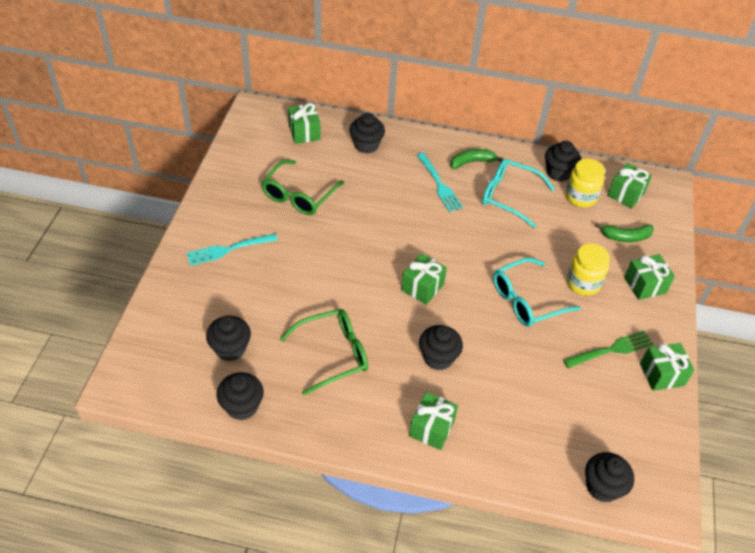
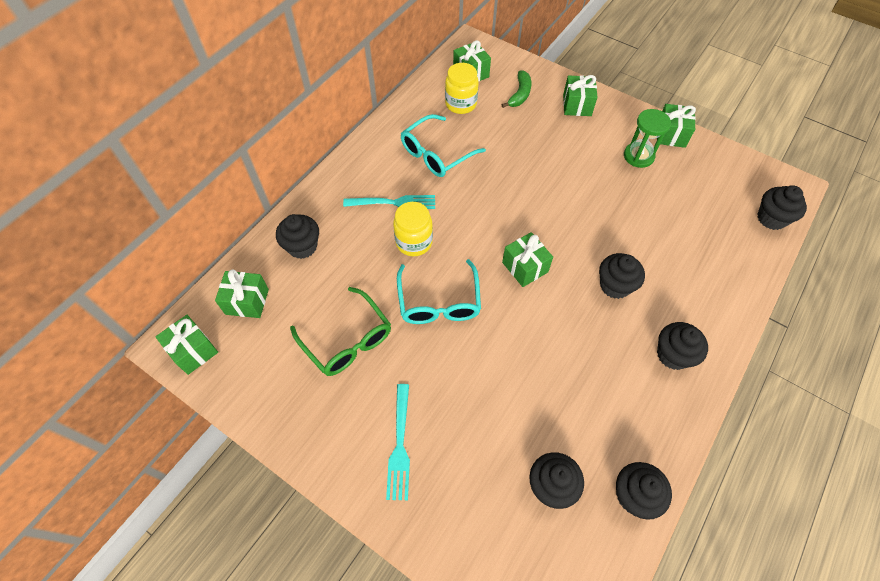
camera: 65 degrees left, 10 degrees up
(333, 354) = (587, 378): green glasses -> none
(431, 428) = (694, 320): green gift -> green gift (193, 351)
(472, 162) = (377, 164): green banana -> none
(526, 300) = (567, 191): turquoise glasses -> turquoise glasses (439, 302)
(558, 173) = (423, 106): black cupcake -> black cupcake (673, 355)
(583, 283) = (561, 144): yellow jar -> yellow jar (414, 242)
(610, 350) = (638, 156): green fork -> green hourglass

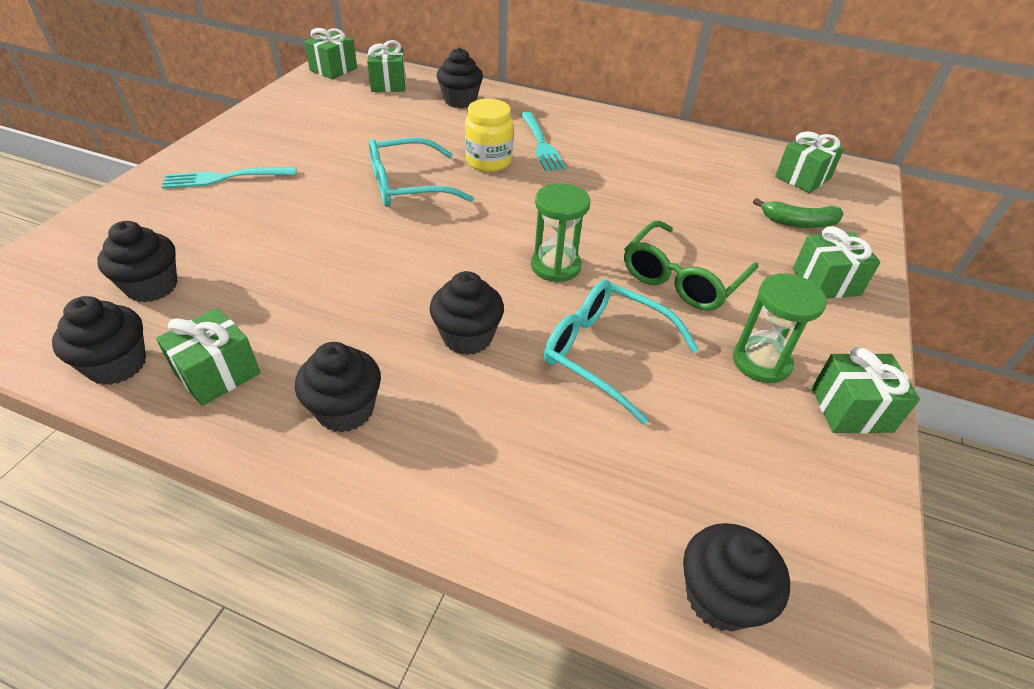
camera: 75 degrees right, 15 degrees down
(347, 340) = (350, 136): green glasses -> green glasses (682, 278)
(436, 154) = (634, 164): turquoise glasses -> turquoise glasses (605, 353)
(461, 104) = (736, 175): yellow jar -> none
(525, 267) = (476, 246): green gift -> green gift (217, 373)
(550, 227) = (555, 266): none -> green hourglass

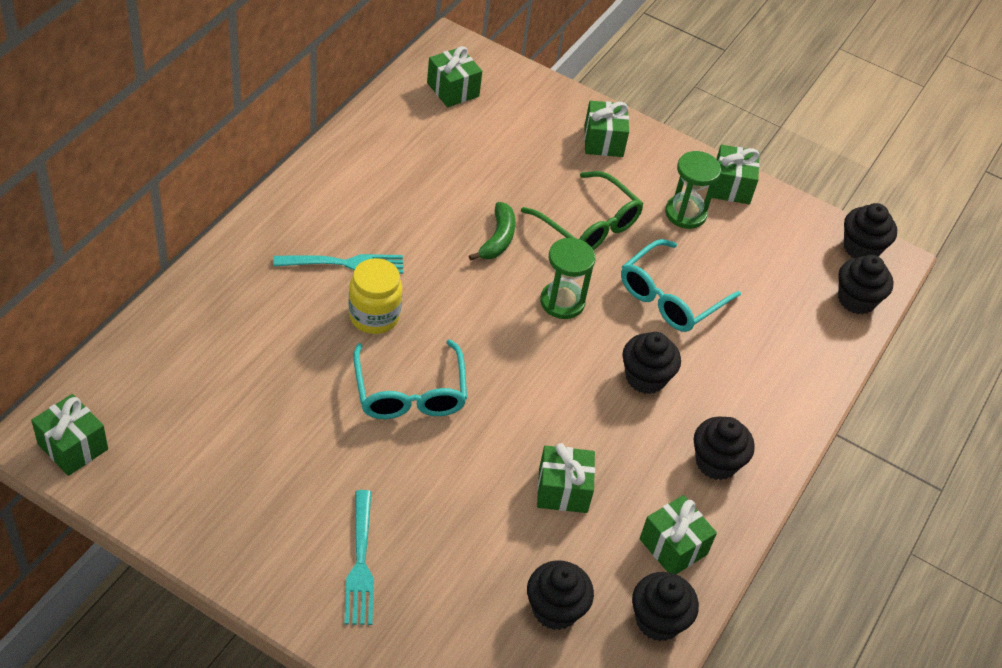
camera: 85 degrees left, 5 degrees up
(388, 84) = (143, 386): green gift -> green gift (563, 490)
(460, 101) = (217, 317): black cupcake -> black cupcake (861, 248)
(798, 222) = (523, 123): green banana -> green banana (497, 239)

